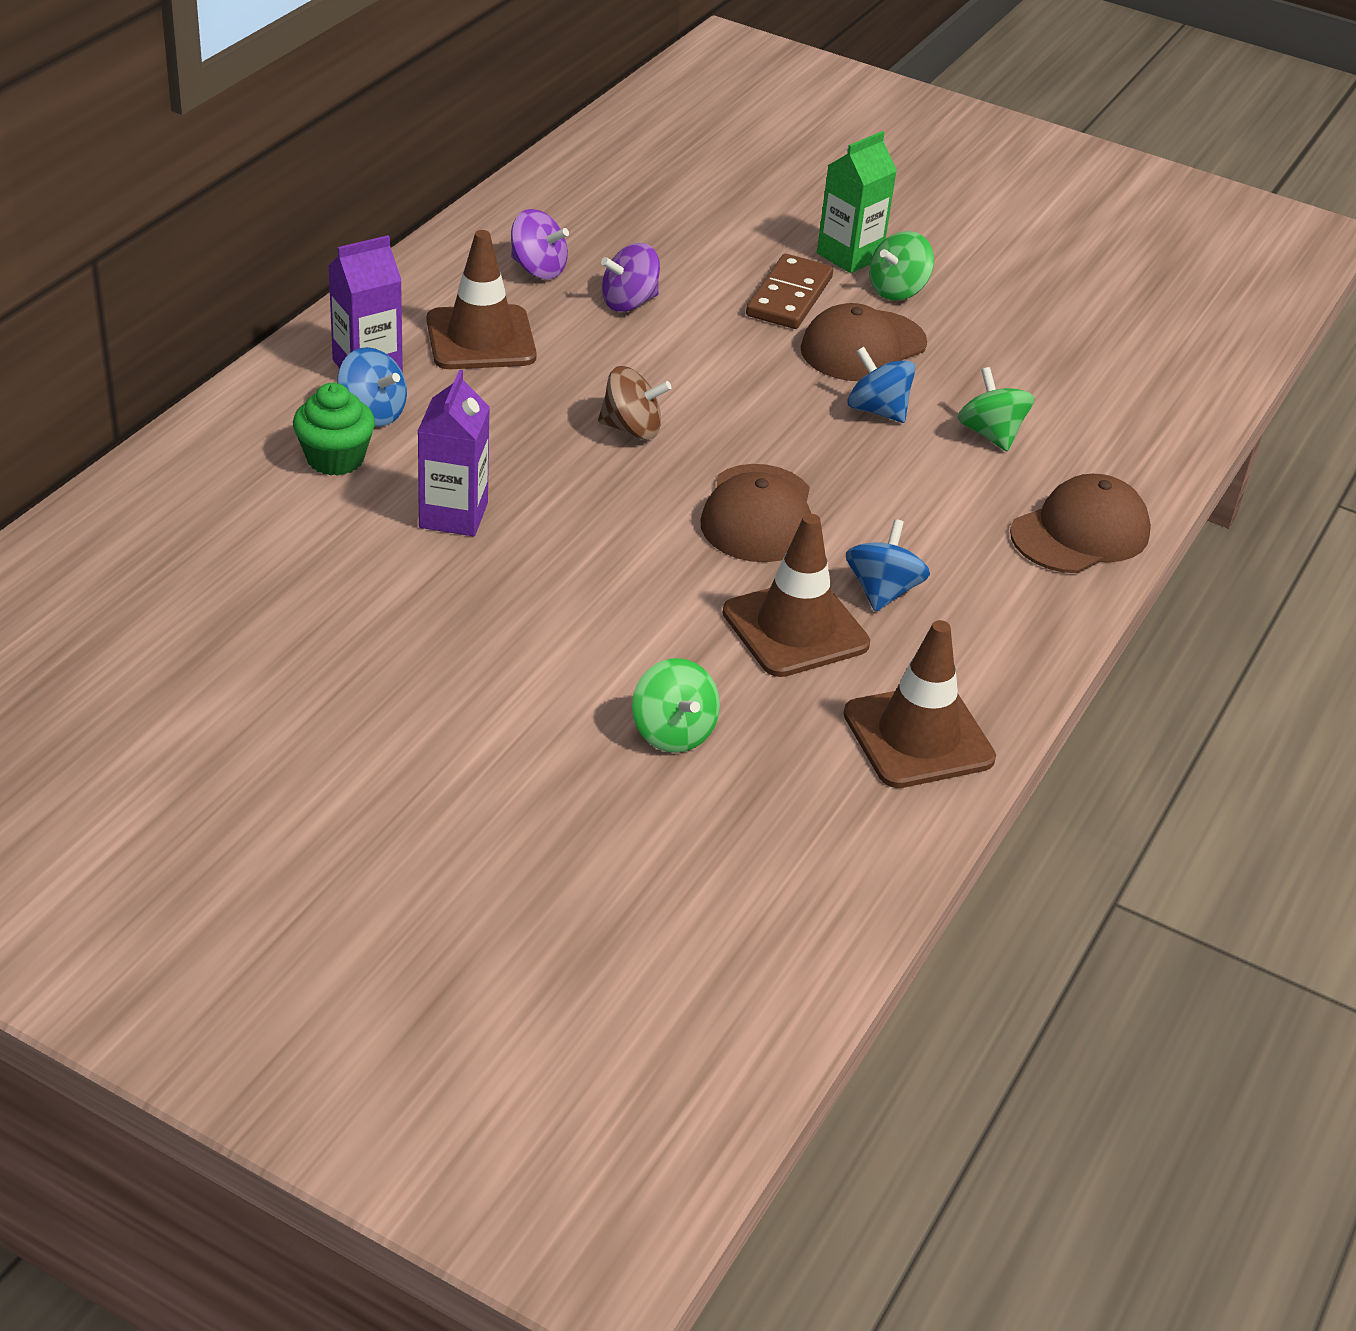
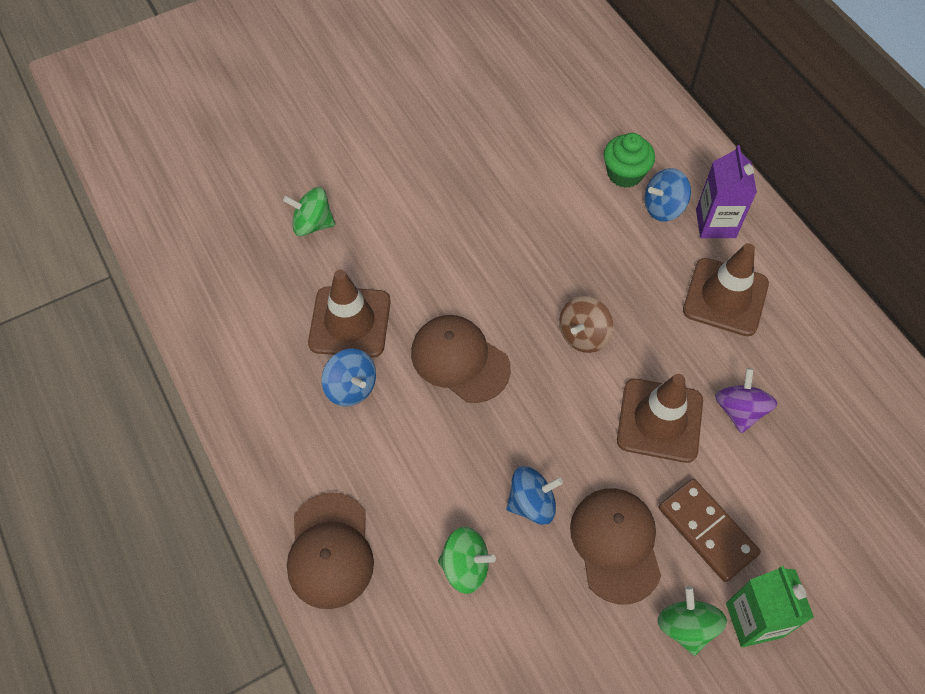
camera: 125 degrees right, 20 degrees up
(453, 515) = (543, 206): purple carton -> none
(538, 269) = (806, 372): purple spinning top -> none
(918, 736) = (231, 333): brown traffic cone -> brown traffic cone (659, 420)

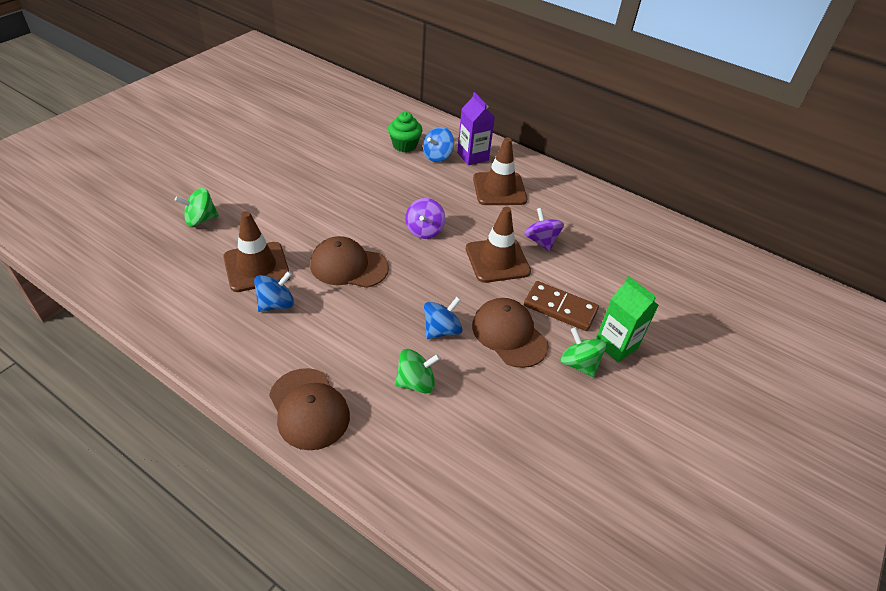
camera: 30 degrees left, 15 degrees down
(351, 387) = (276, 304): blue spinning top -> blue spinning top turned 60 degrees counterclockwise
(583, 335) = (424, 230): brown spinning top -> purple spinning top

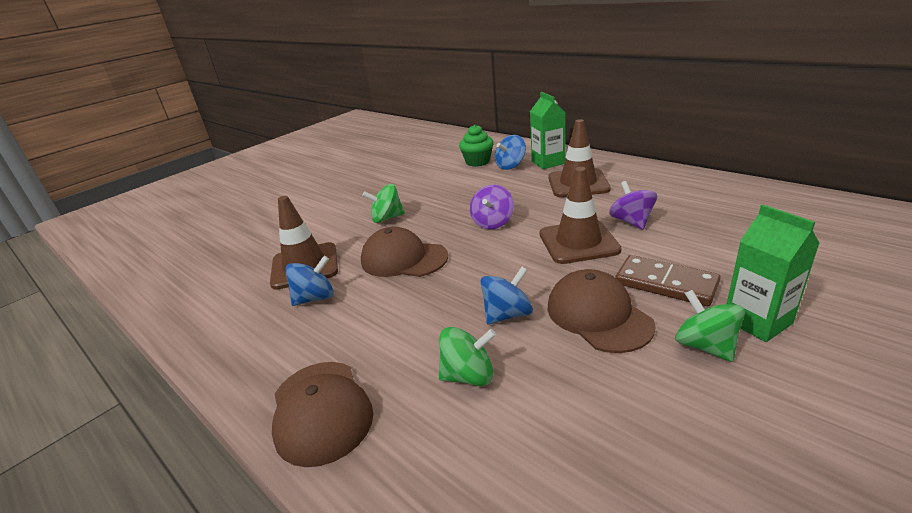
camera: 15 degrees right, 15 degrees down
(200, 219) = (264, 232): green spinning top -> green spinning top (387, 218)
(472, 156) = (548, 162): purple carton -> green carton

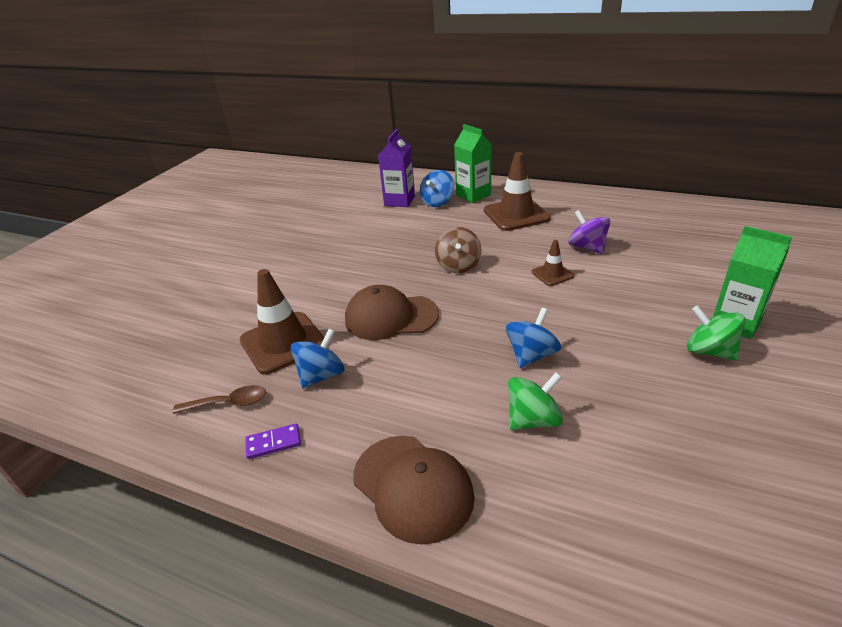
camera: 20 degrees left, 5 degrees up
(232, 307) = (228, 403): none -> brown spoon
(241, 346) = (273, 443): none -> purple domino
(387, 218) = (341, 275): green spinning top -> none
(477, 162) = (399, 201): green cupcake -> purple carton
(492, 223) = (458, 265): purple spinning top -> brown spinning top
(578, 242) = (552, 274): brown traffic cone -> brown traffic cone, size x0.51
(598, 315) = (611, 341): brown cap -> none
(665, 284) = (649, 302): brown domino -> none

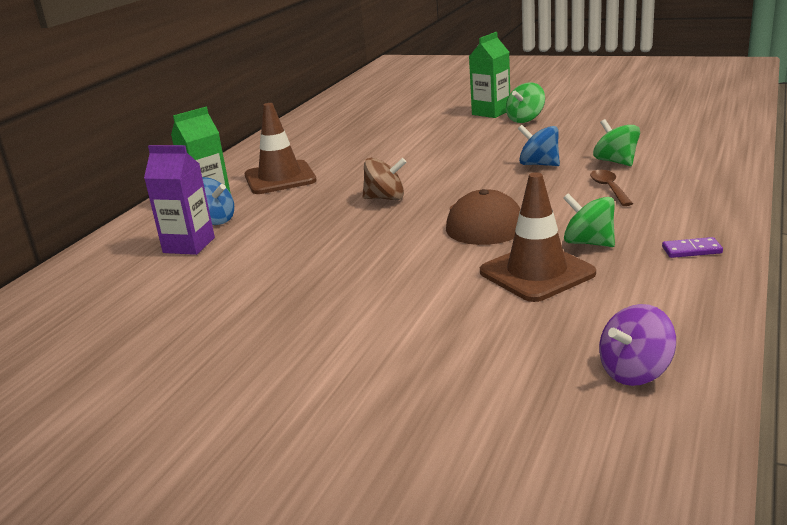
camera: 90 degrees left, 10 degrees down
(228, 403) = (649, 284): brown spoon -> brown spoon (609, 188)
(273, 443) = (691, 250): purple domino -> purple domino turned 75 degrees counterclockwise
(321, 375) = (588, 243): blue spinning top -> green spinning top
(413, 487) = (704, 192): brown cap -> none
(552, 274) = (413, 160): brown traffic cone -> none
(587, 247) = (368, 149): purple spinning top -> purple spinning top (635, 372)

